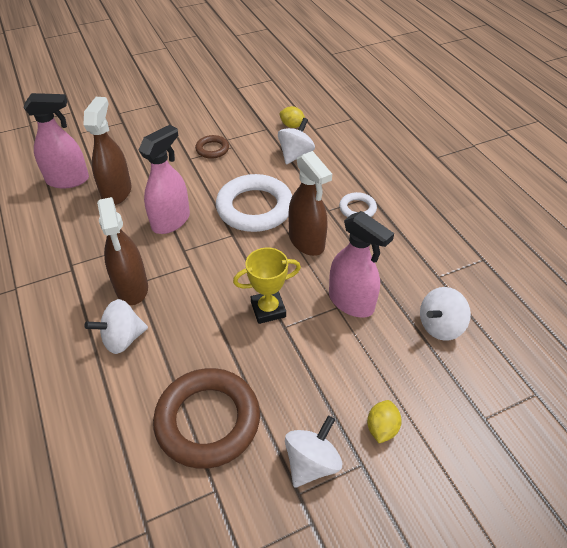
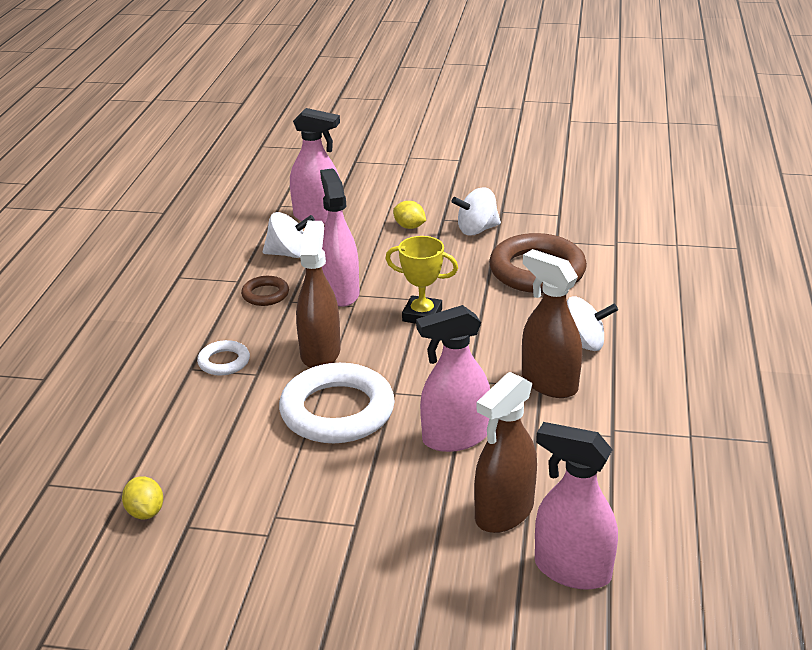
camera: 145 degrees left, 15 degrees down
(132, 288) = (549, 383): brown spray bottle -> brown spray bottle turned 60 degrees counterclockwise
(212, 149) = (307, 525): brown ring -> brown ring (265, 294)
(295, 155) = (203, 460): white spinning top -> none
(382, 428) = (409, 227): yellow lemon -> yellow lemon turned 75 degrees clockwise
(479, 394) = (318, 217): none -> pink spray bottle

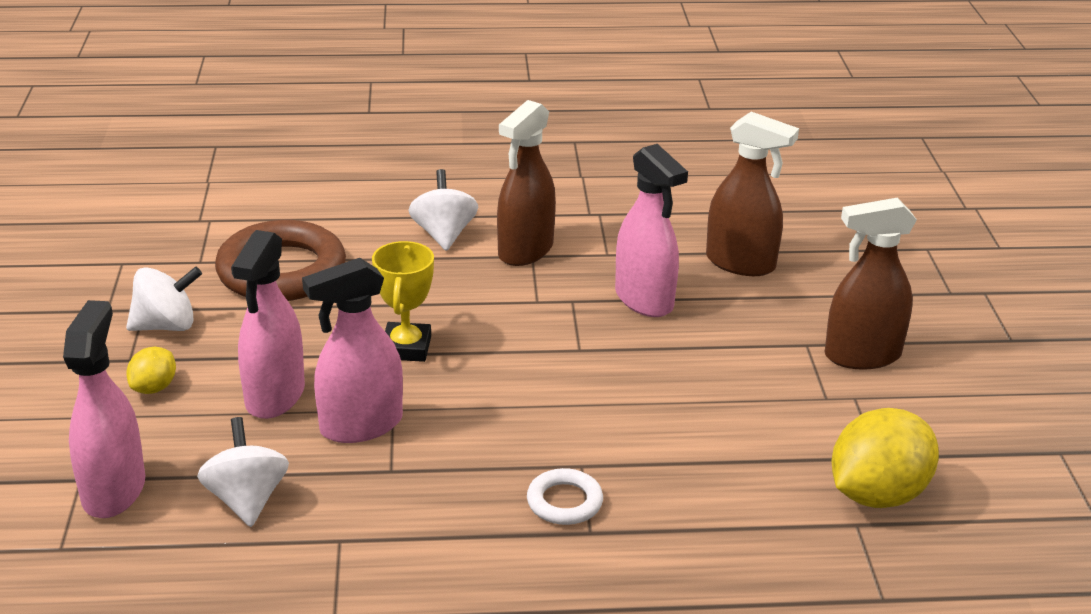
camera: 105 degrees left, 0 degrees up
(145, 512) = (877, 494): yellow lemon -> yellow lemon, size x1.98
(265, 294) = (377, 499): brown ring -> none
(320, 353) = (517, 418): brown spray bottle -> brown spray bottle (862, 356)
(337, 411) = (632, 384): white ring -> none
(477, 230) = (166, 326): white spinning top -> white spinning top turned 75 degrees counterclockwise
(572, 570) = (792, 227): pink spray bottle -> pink spray bottle (275, 396)

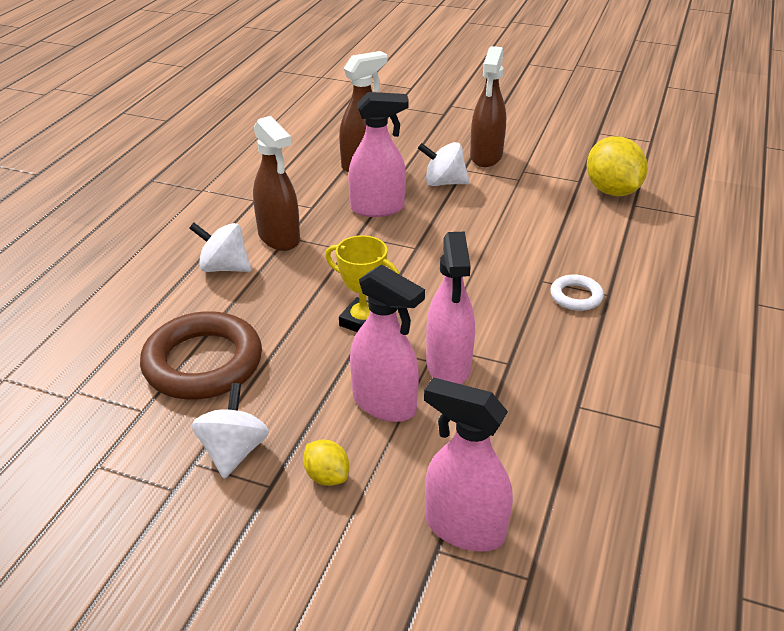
camera: 65 degrees left, 5 degrees up
(247, 499) = (511, 446): white spinning top -> white spinning top (443, 183)

